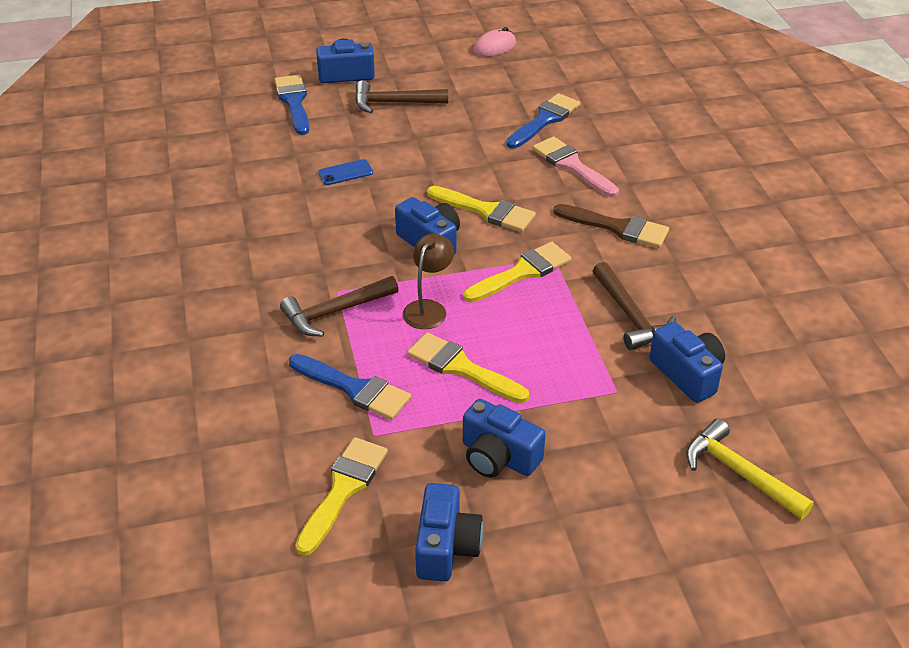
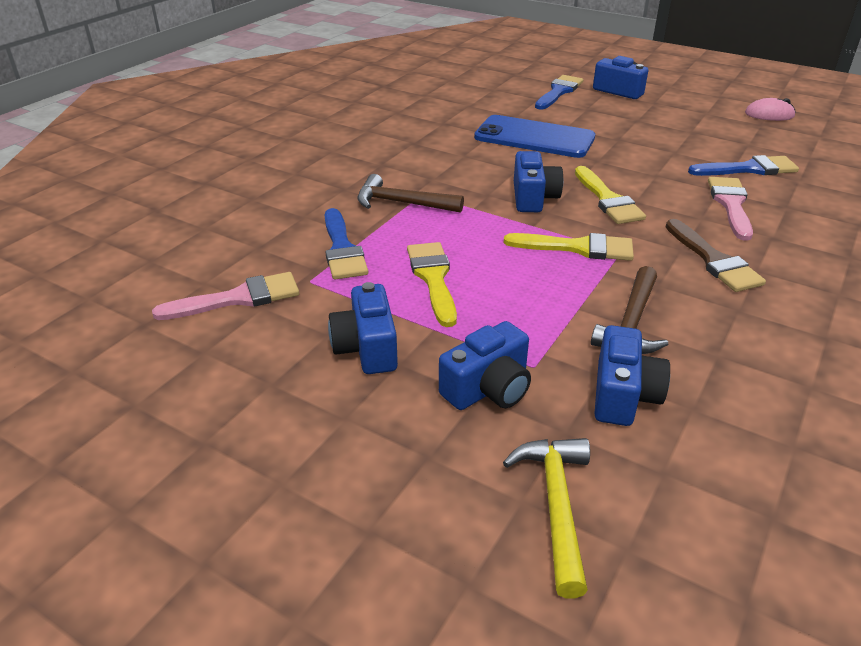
camera: 45 degrees right, 5 degrees down
(343, 489) = (238, 298): yellow brush -> pink brush
(345, 172) = (534, 137): blue phone -> blue phone, size x2.43
(394, 103) = (632, 116): brown hammer -> none
(428, 308) = (468, 233): brown lamp -> none
(446, 547) = (236, 377): blue camera -> blue camera (488, 388)

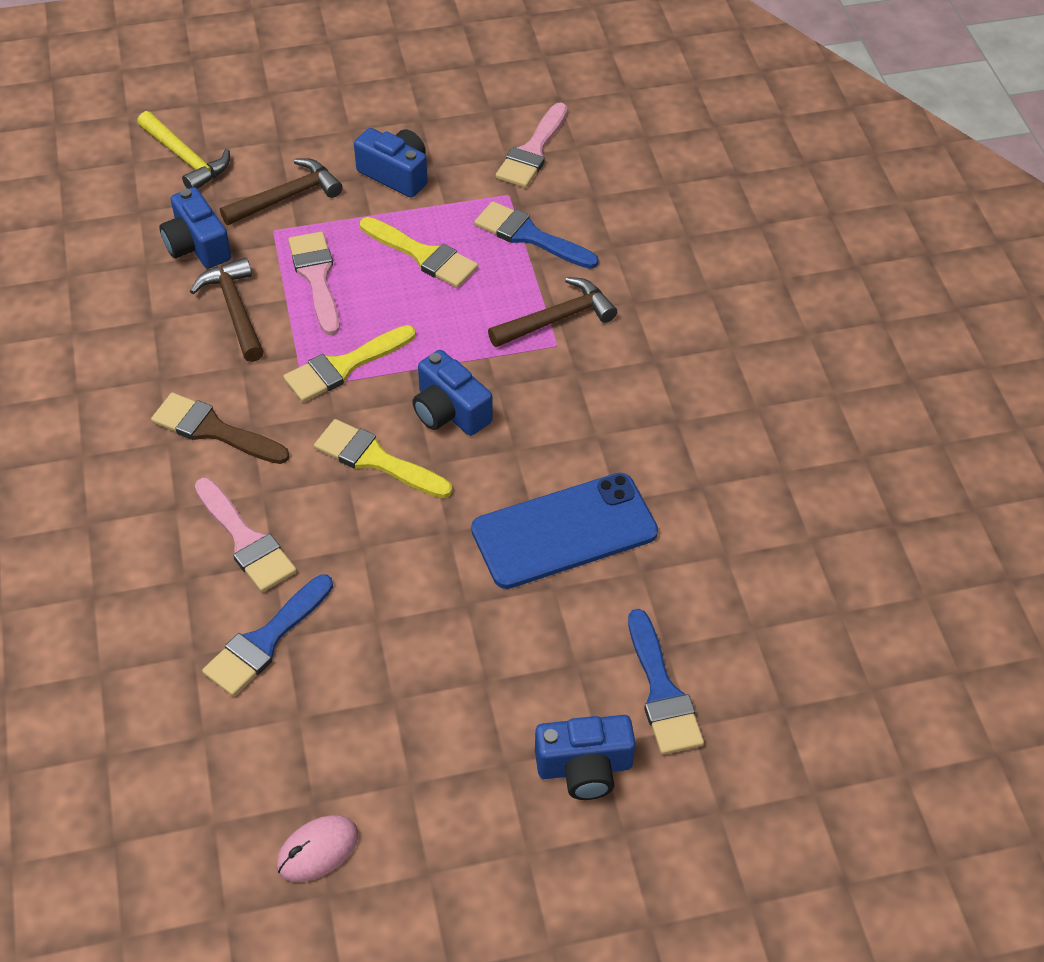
camera: 135 degrees right, 15 degrees up
(488, 388) = (287, 197): blue camera -> brown hammer
(536, 309) = (316, 277): none -> pink brush

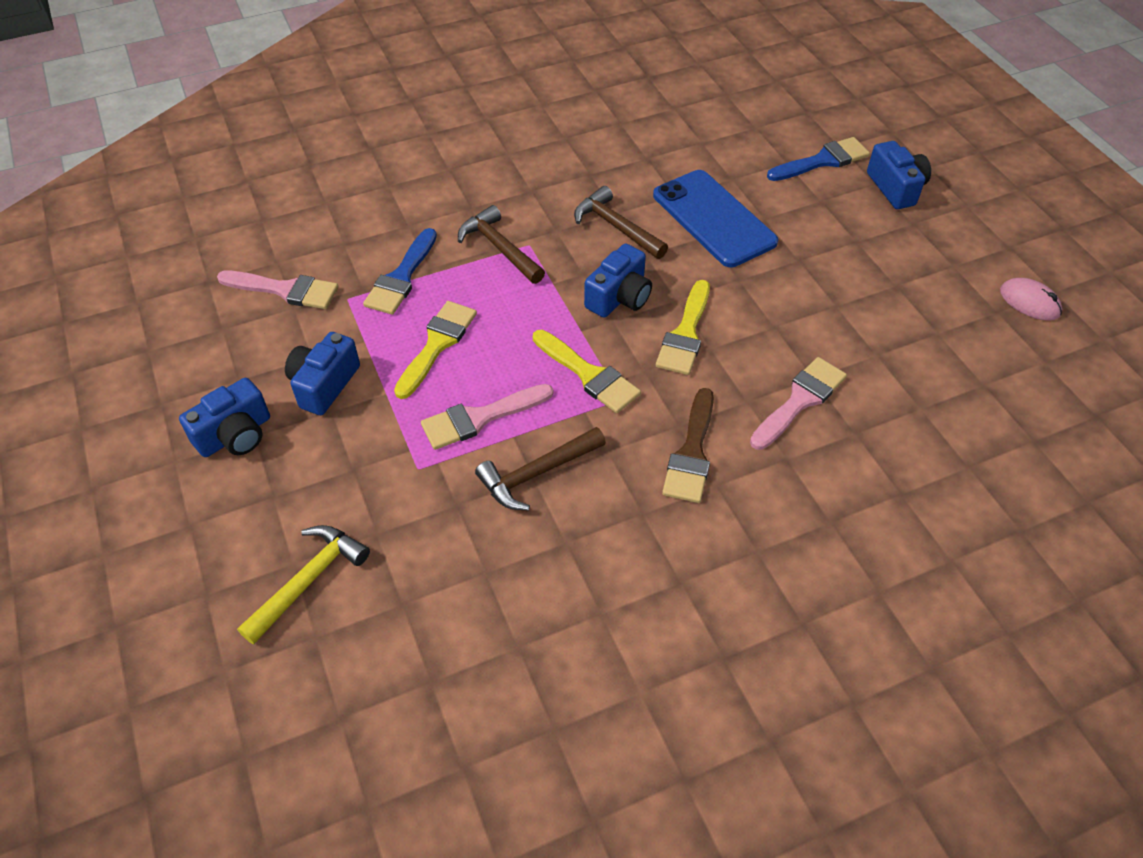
camera: 100 degrees left, 0 degrees up
(197, 245) = (450, 530): blue camera -> blue camera (235, 435)
(265, 640) = (886, 366): blue brush -> none
(287, 197) = (366, 468): brown hammer -> brown hammer (616, 227)

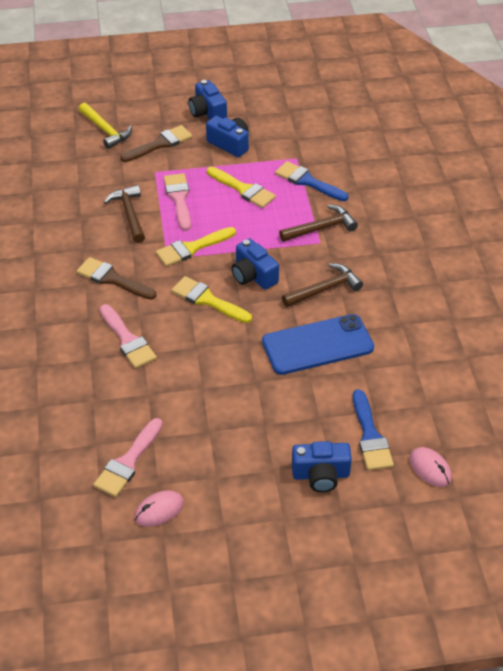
camera: 105 degrees right, 5 degrees down
(285, 290) = (313, 135): pink brush -> pink brush (128, 462)
(338, 481) = (160, 144): none -> brown brush
(837, 118) = (430, 468): none -> pink mouse

